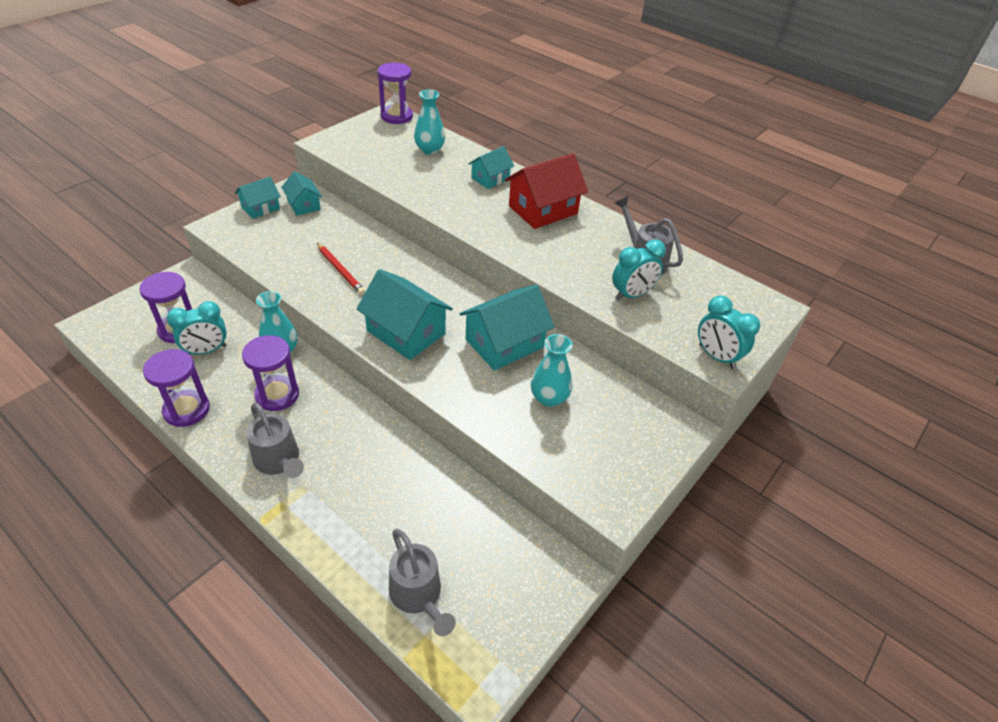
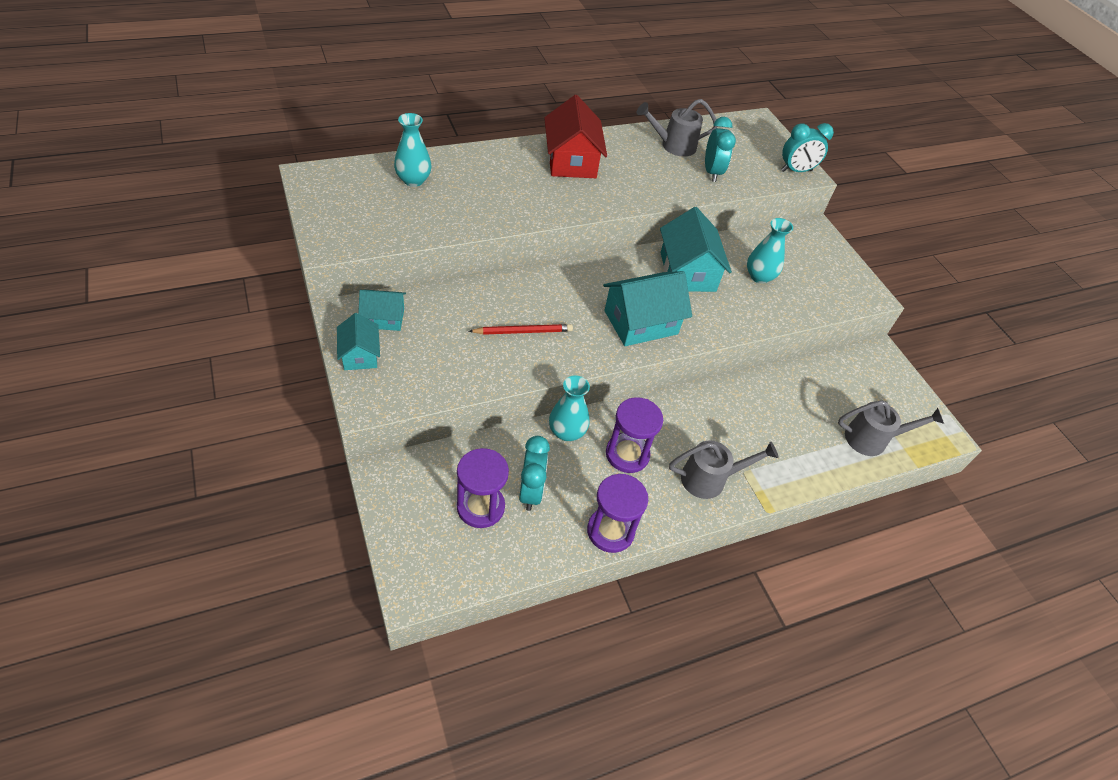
camera: 65 degrees left, 5 degrees up
(396, 116) = (321, 174): purple hourglass -> none
(490, 178) = (498, 166): turquoise house -> none

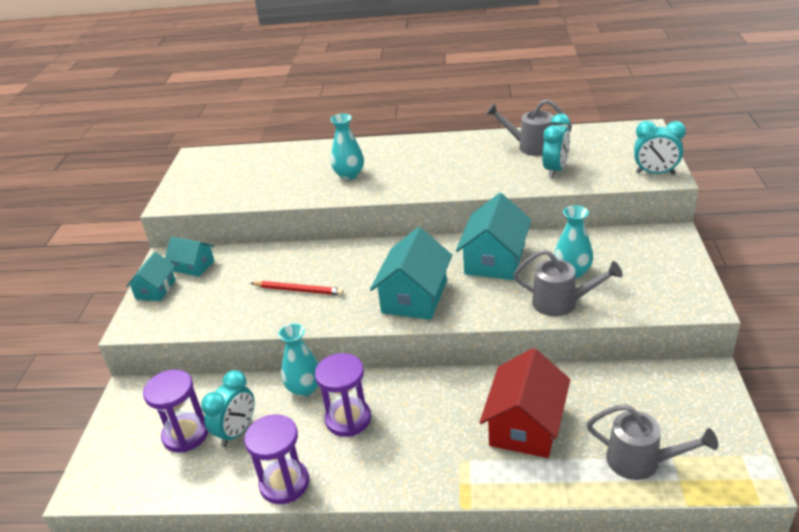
camera: 35 degrees right, 15 degrees down
(413, 180) = (271, 162): turquoise vase -> turquoise vase (349, 175)
(571, 161) = (419, 155): red house -> red house (525, 425)
(641, 322) = (414, 297): turquoise house -> turquoise house turned 75 degrees counterclockwise
(710, 479) = (418, 460): grey watering can -> grey watering can (562, 303)

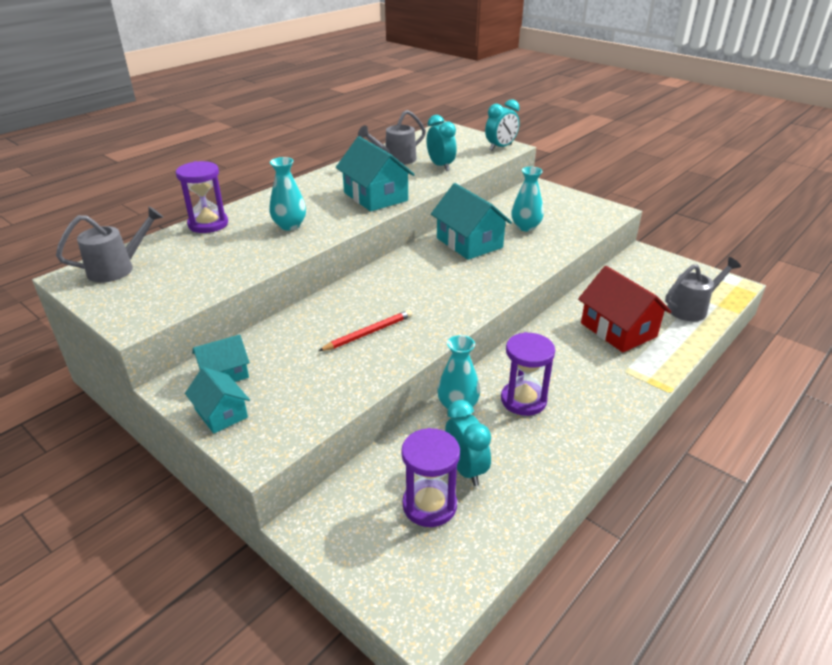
camera: 55 degrees left, 0 degrees up
(284, 483) = (562, 467): purple hourglass -> purple hourglass (208, 224)
(414, 297) = (463, 289): turquoise house -> turquoise house (375, 196)
(562, 303) = (552, 245): grey watering can -> grey watering can (118, 268)

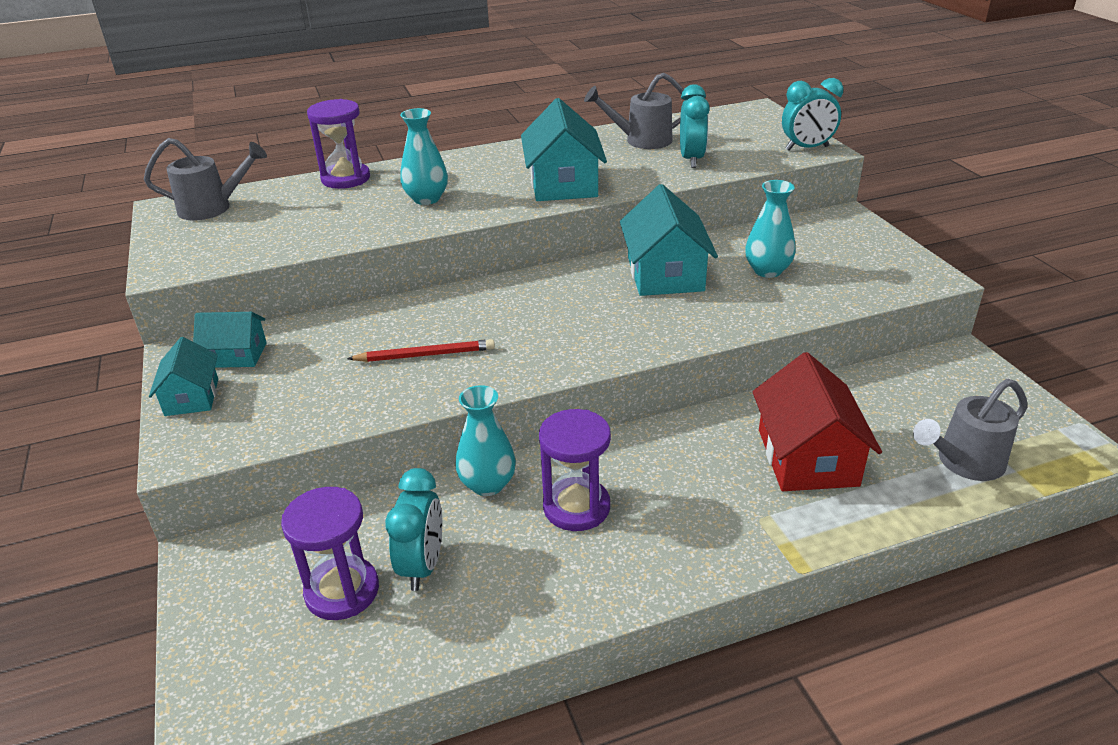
camera: 30 degrees right, 0 degrees up
(692, 308) = (963, 462): grey watering can -> grey watering can turned 150 degrees clockwise

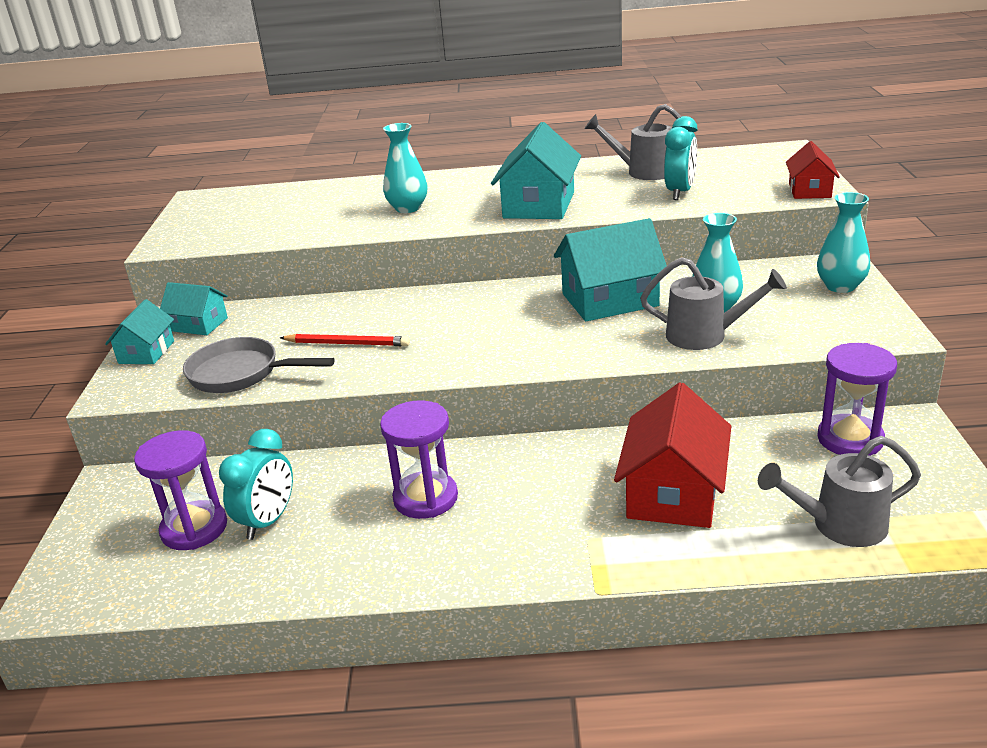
camera: 20 degrees right, 5 degrees down
(212, 208) = (231, 201): grey watering can -> grey watering can (705, 335)
(325, 406) = (241, 374): none -> grey pan
(346, 179) = (352, 186): purple hourglass -> purple hourglass (850, 439)
(487, 484) = (361, 466): turquoise vase -> turquoise vase (840, 286)
(665, 274) = (610, 300): turquoise house -> turquoise house turned 60 degrees clockwise
(807, 148) = (809, 190): turquoise clock -> red house

